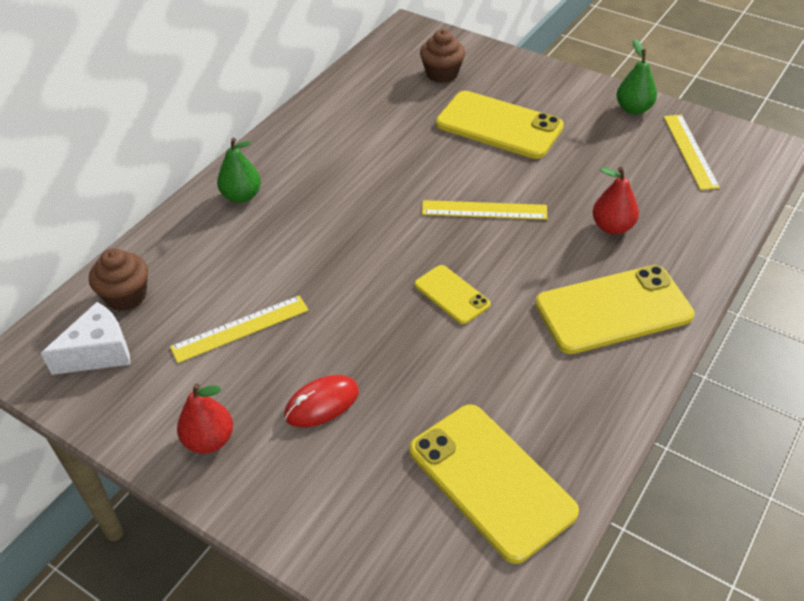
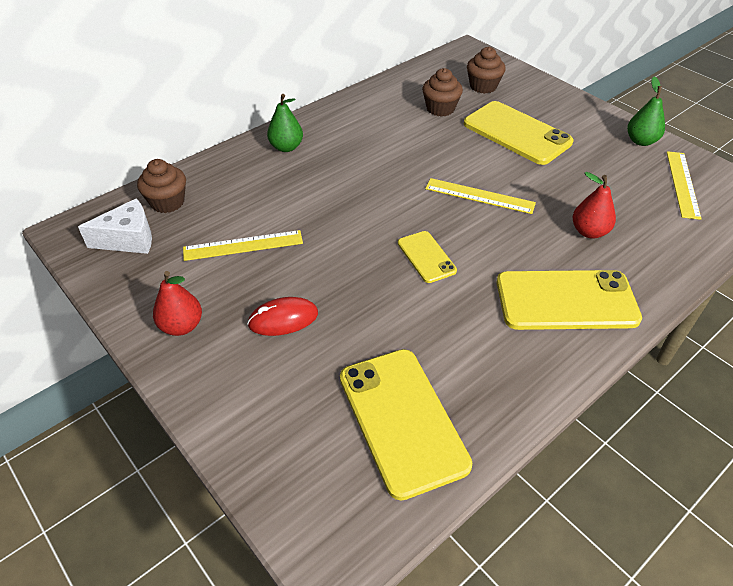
camera: 15 degrees right, 0 degrees up
(403, 111) = (440, 109): none -> brown cupcake

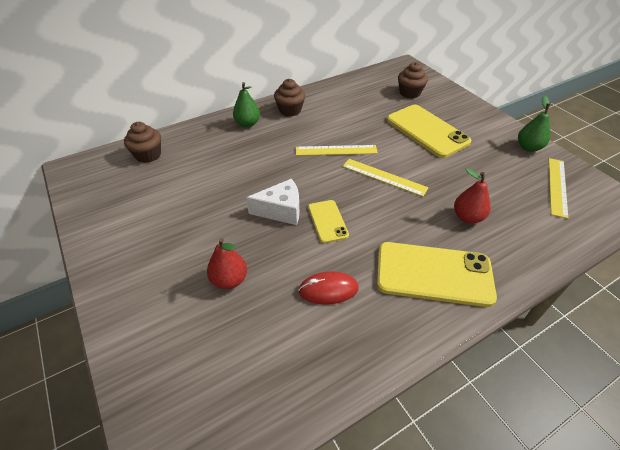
camera: 10 degrees right, 0 degrees up
(129, 239) = (110, 179): white cheese -> white cheese (281, 210)
(182, 326) = (122, 252): red pear -> red pear (229, 280)
(243, 245) = (190, 194): yellow ruler -> yellow ruler (336, 150)
(283, 319) = (200, 257): red mouse -> red mouse (328, 290)
(402, 420) = (266, 359): yellow phone -> none
(440, 109) = (372, 106): brown cupcake -> brown cupcake (290, 110)

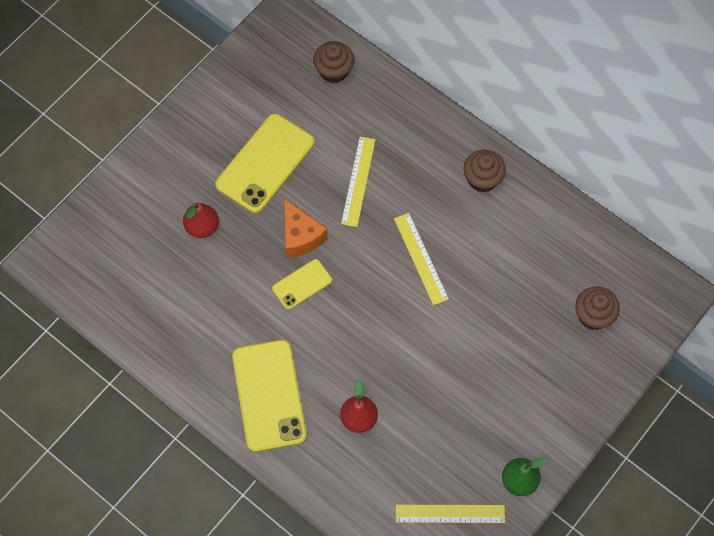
camera: 70 degrees right, 20 degrees up
(247, 124) = (432, 143): green pear -> none
(281, 210) = (300, 236): white cheese -> orange cheese
(328, 290) = (220, 310): red mouse -> none
(384, 177) = (392, 322): yellow ruler -> yellow ruler (358, 181)
(427, 131) = (505, 353): yellow phone -> yellow phone (265, 163)

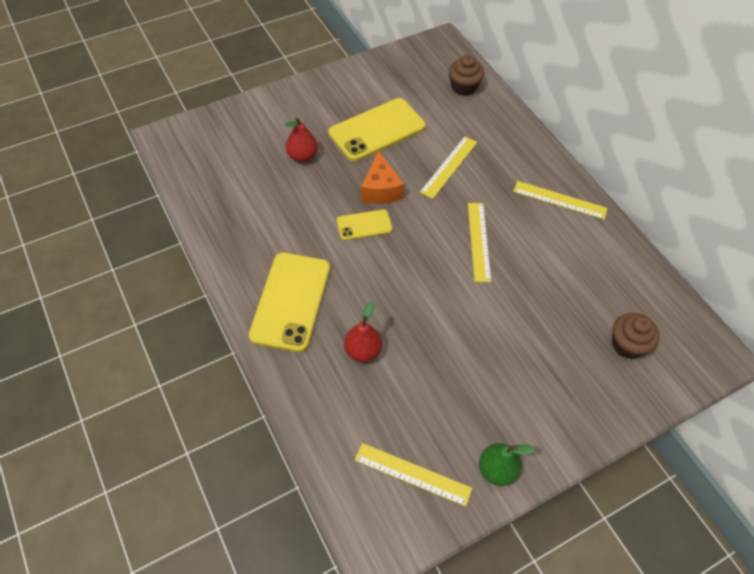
camera: 20 degrees right, 10 degrees down
(482, 179) = (559, 200): brown cupcake -> yellow ruler

